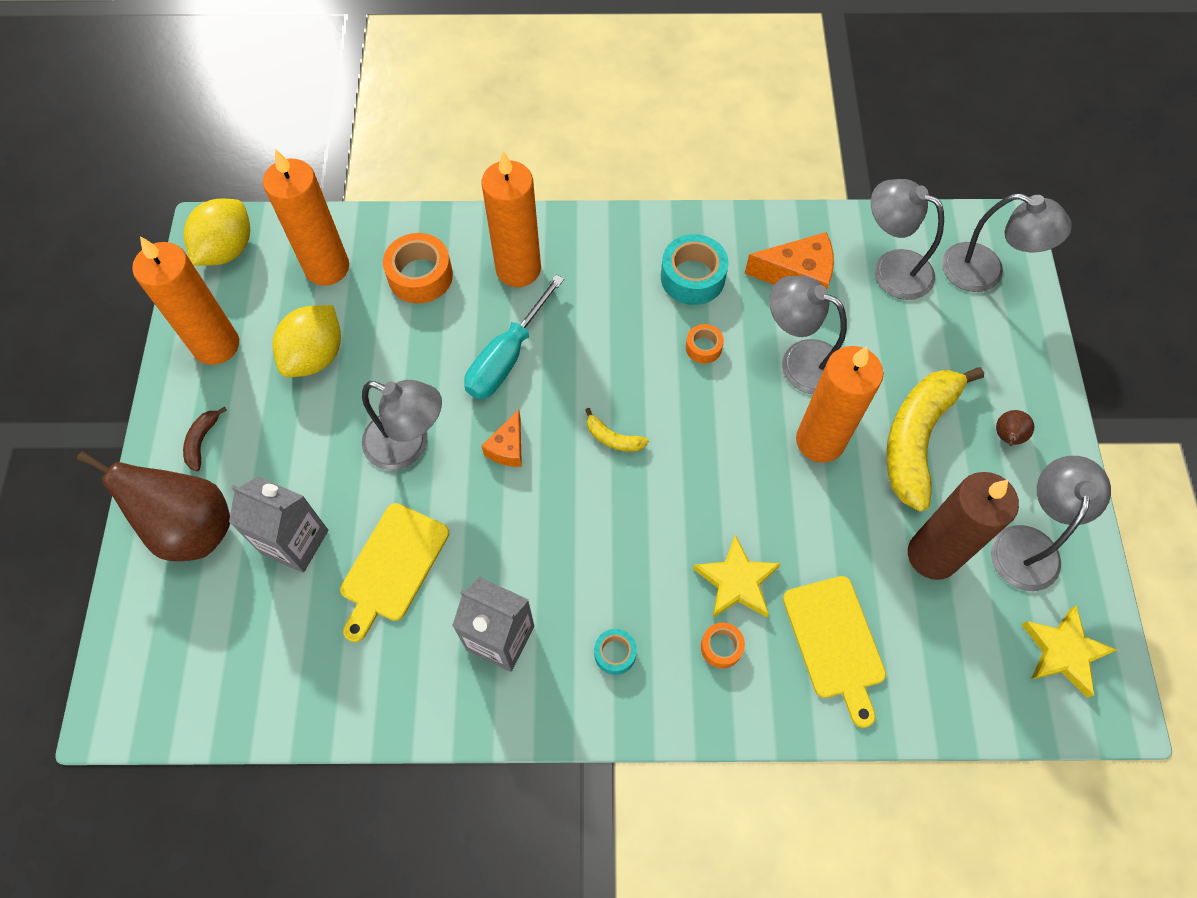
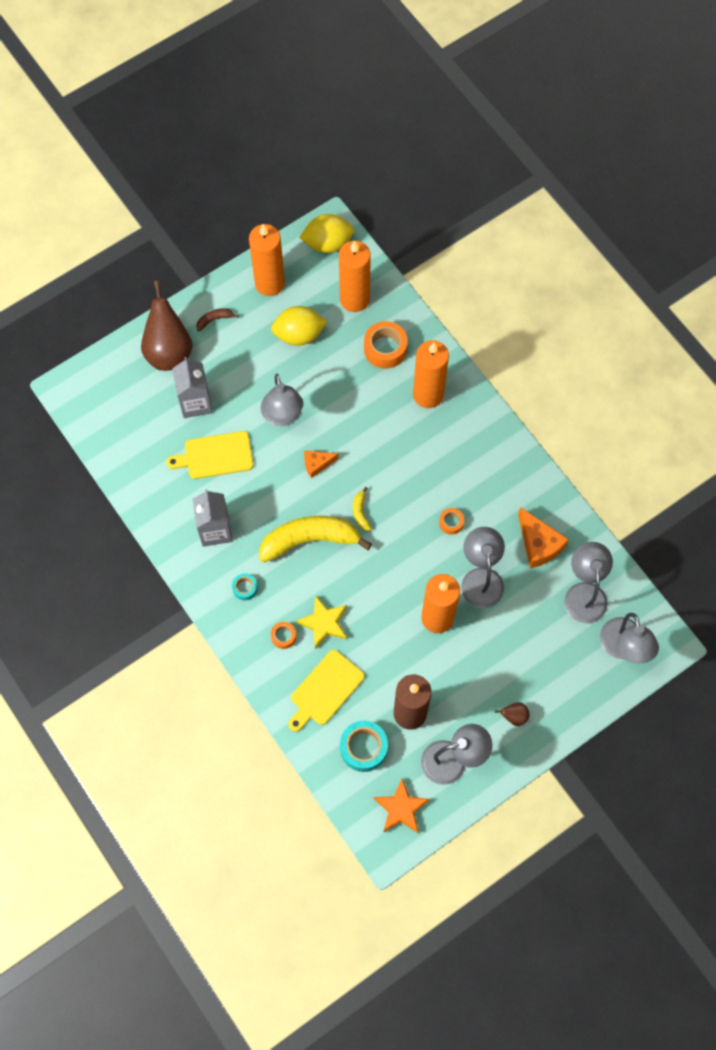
camera: 55 degrees right, 5 degrees up
(507, 357) = (368, 427): turquoise screwdriver -> none
(692, 277) = (493, 488): turquoise tape -> turquoise tape (363, 748)
(916, 438) = (477, 668): yellow banana -> yellow banana (310, 540)
(1064, 652) = (401, 808): yellow star -> orange star

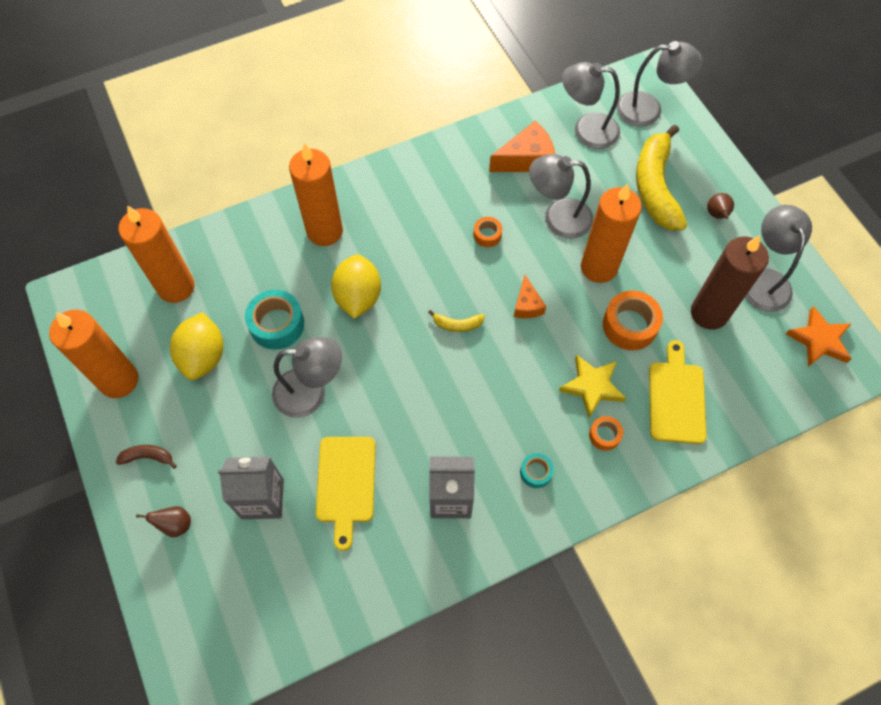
camera: 80 degrees left, 5 degrees down
(169, 351) = (175, 524): brown pear -> brown pear, size x0.43
(214, 320) = (148, 457): brown banana -> brown banana turned 105 degrees clockwise
(310, 540) = (483, 386): yellow banana -> yellow banana (655, 187)
(317, 464) = (385, 363): orange cheese -> orange cheese (527, 305)
(325, 690) = (676, 398): yellow cutting board -> yellow cutting board turned 135 degrees counterclockwise
(327, 243) = (87, 304): yellow lemon -> yellow lemon (358, 297)
(363, 748) = (748, 367): turquoise tape -> turquoise tape (277, 324)
(385, 349) = (253, 265): orange tape -> orange tape (629, 325)

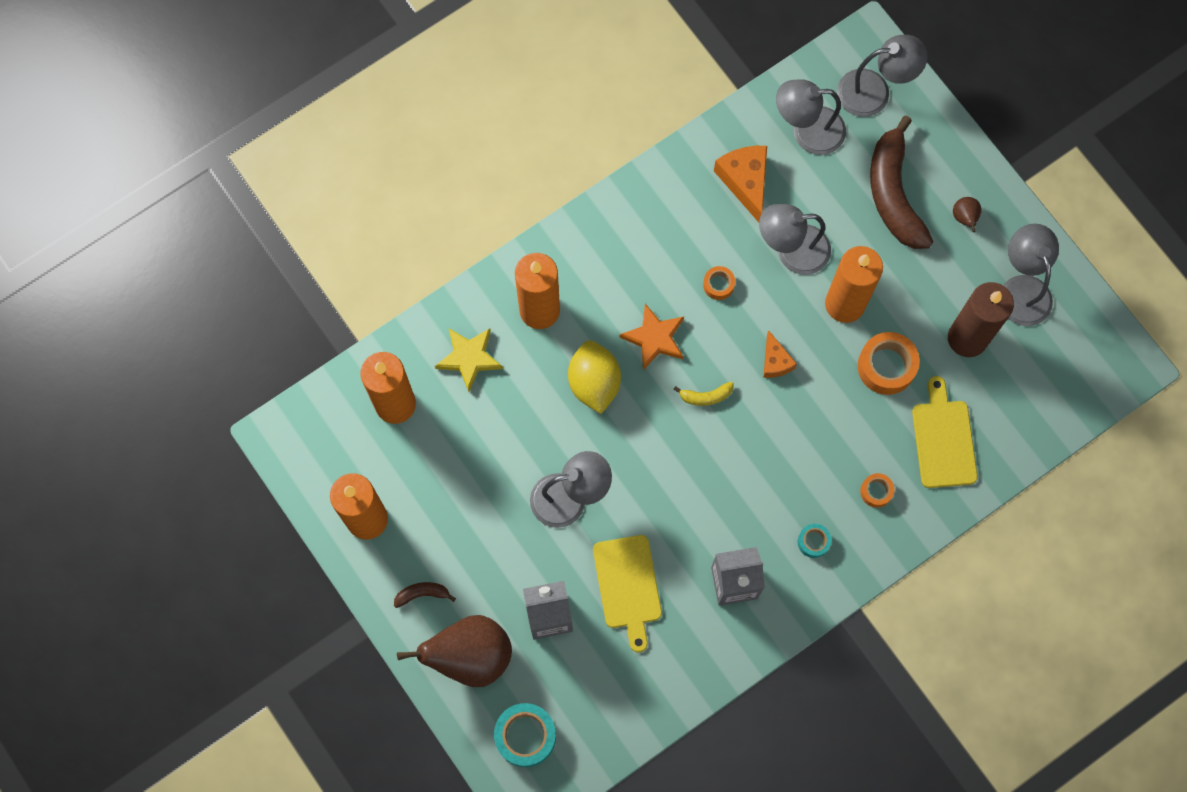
camera: 10 degrees left, 10 degrees up
(175, 524) = (470, 656): brown pear -> brown pear, size x2.35
(203, 356) = (448, 478): yellow lemon -> none
(277, 324) = (515, 429): turquoise tape -> turquoise tape (525, 736)
(526, 159) = (745, 181): orange cheese -> orange cheese turned 75 degrees counterclockwise
(592, 386) = (856, 441): yellow star -> yellow star (469, 358)
(655, 187) = (893, 193): yellow banana -> brown banana
(819, 340) = (1083, 349): orange star -> orange star (654, 338)

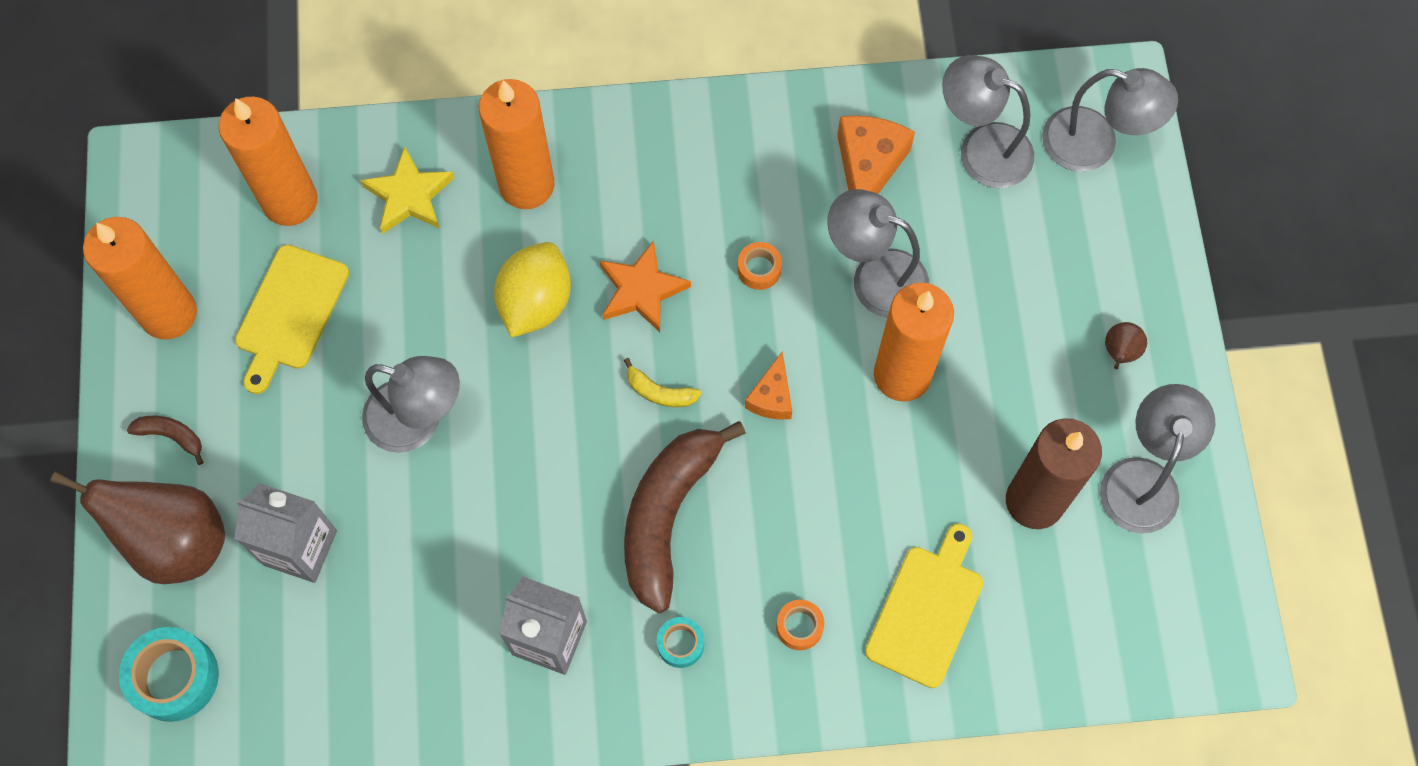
camera: 30 degrees right, 5 degrees down
(628, 586) = (417, 567): yellow cutting board -> yellow cutting board (290, 313)
(886, 366) = (908, 479): orange tape -> none
(893, 193) = (1045, 276): brown banana -> brown banana (667, 515)

